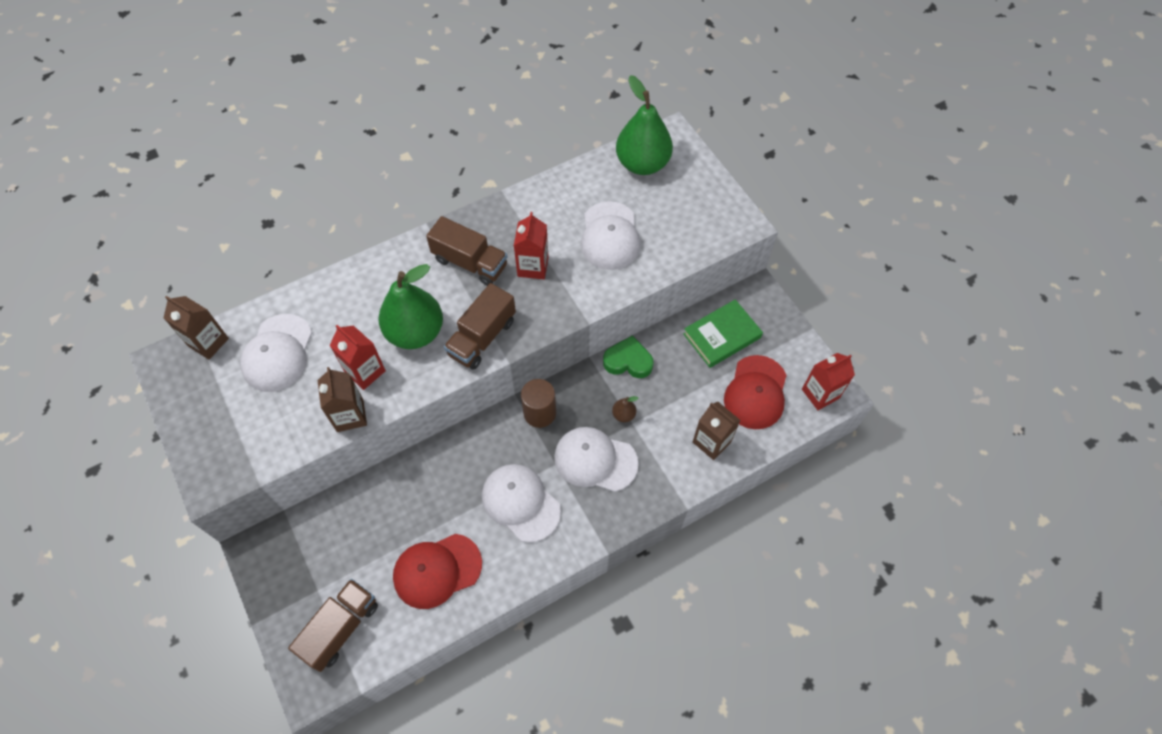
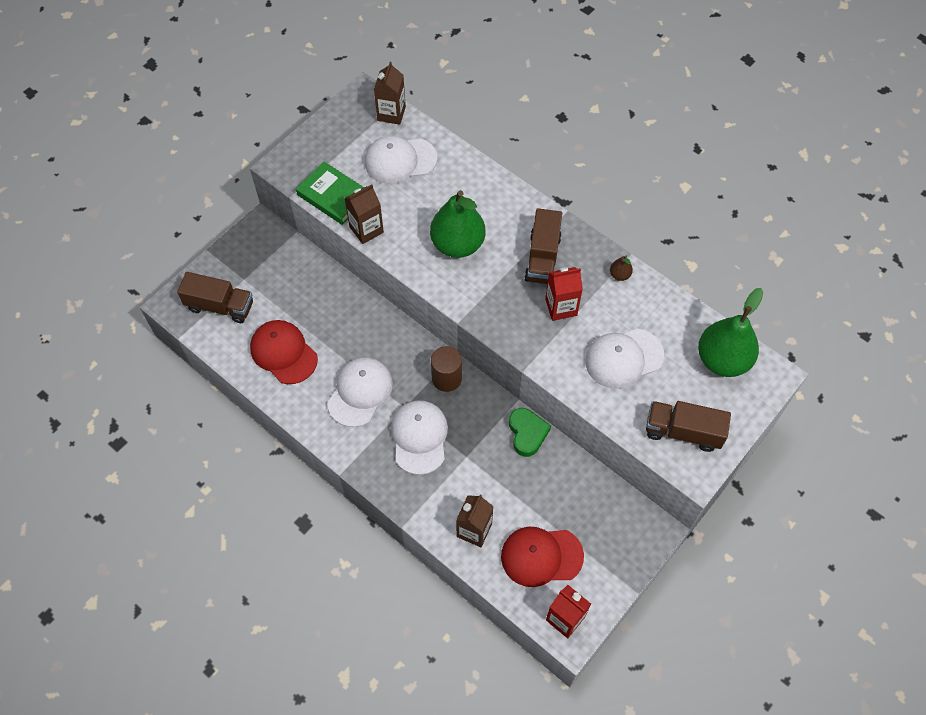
camera: 70 degrees right, 0 degrees up
(365, 371) = (408, 224): red carton -> none
(482, 337) = (473, 294): brown truck -> brown truck (683, 432)
(623, 414) = (472, 446): brown pear -> brown pear (619, 275)
(721, 336) = (590, 508): green book -> green book (333, 196)

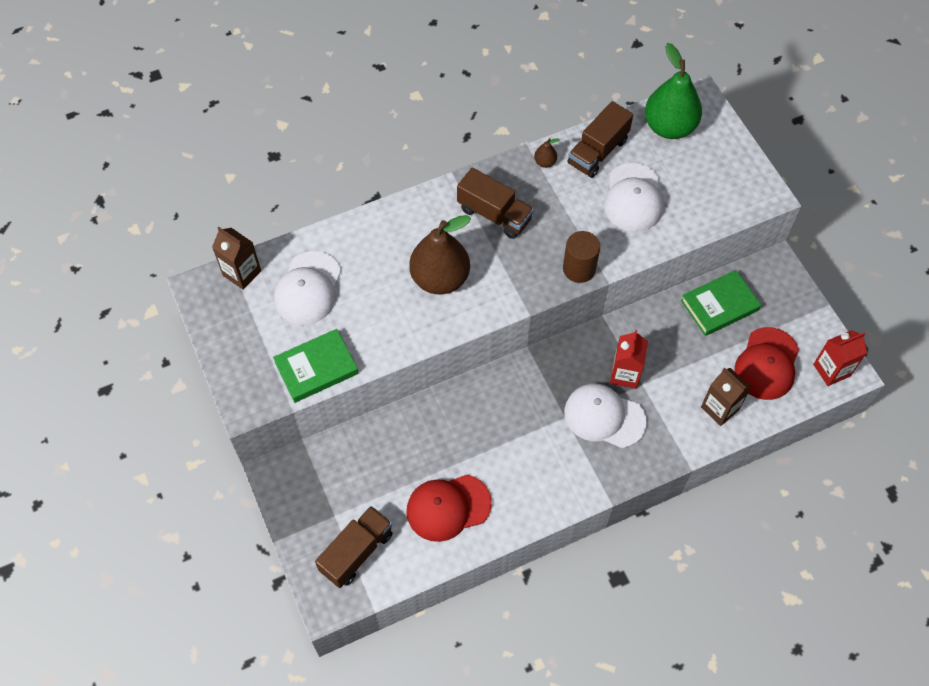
camera: 65 degrees left, 0 degrees up
(360, 392) = (530, 451): white cap -> none
(366, 229) = (377, 353): brown carton -> none
(446, 378) = (551, 367): brown cylinder -> brown cylinder (579, 269)
(457, 244) = (440, 278): green pear -> brown pear
(527, 433) = (641, 323): green heart -> none
(561, 307) = (556, 223): red carton -> red carton (625, 374)
(582, 493) = (719, 305): none -> green book
(683, 432) = (725, 187): brown truck -> brown truck (598, 152)

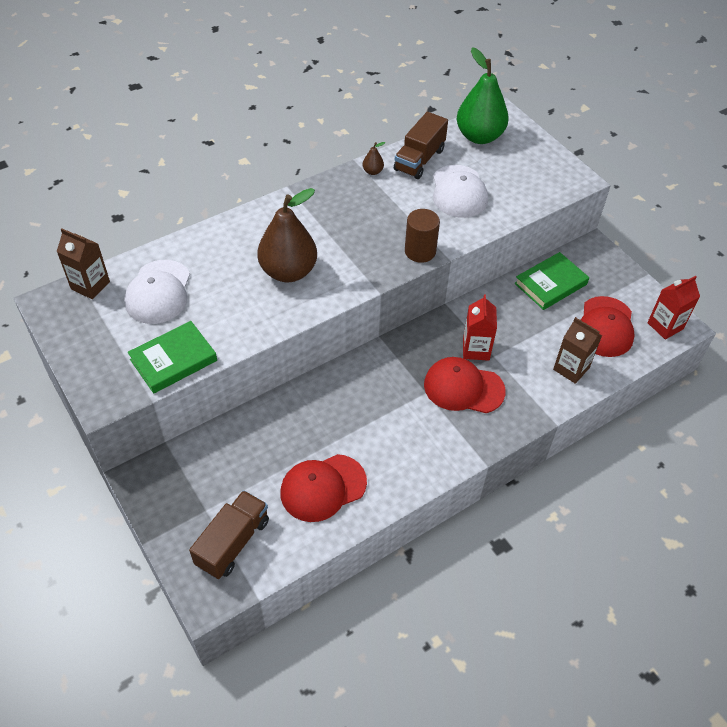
camera: 10 degrees left, 10 degrees down
(494, 214) = (332, 215): brown truck -> none
(604, 417) = (463, 388): white cap -> red cap

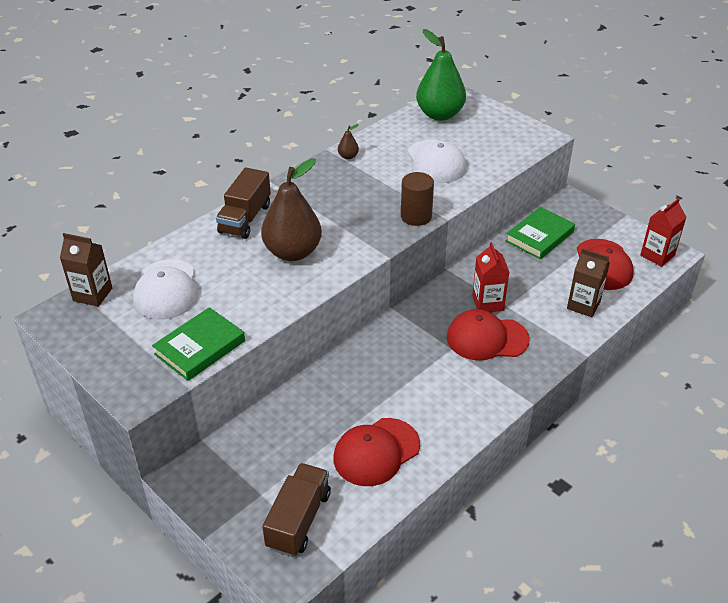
camera: 10 degrees left, 10 degrees down
(419, 160) = (389, 141): brown truck -> brown truck (245, 219)

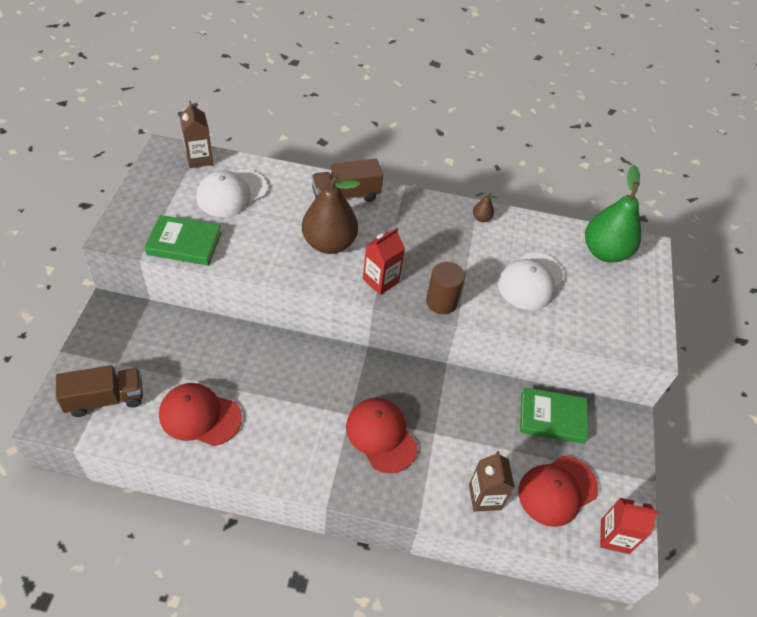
camera: 50 degrees right, 10 degrees up
(487, 303) = (426, 416): red carton -> red carton (381, 280)

